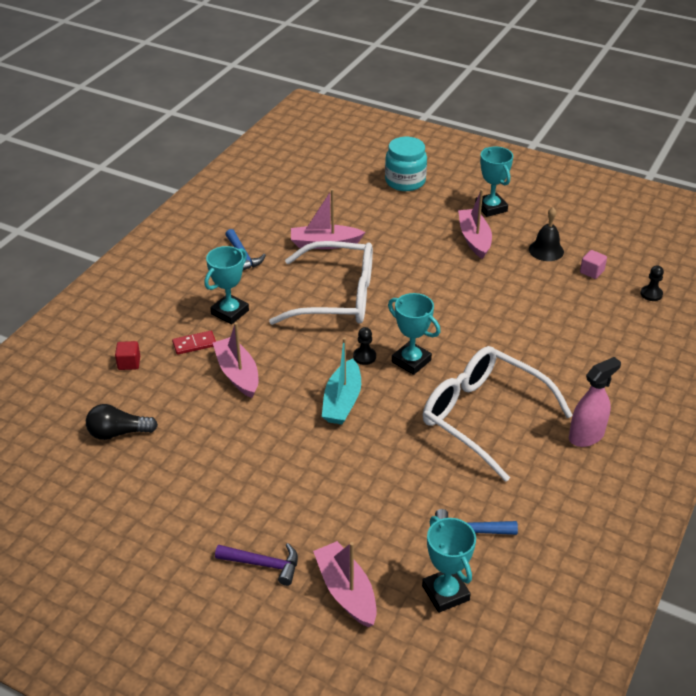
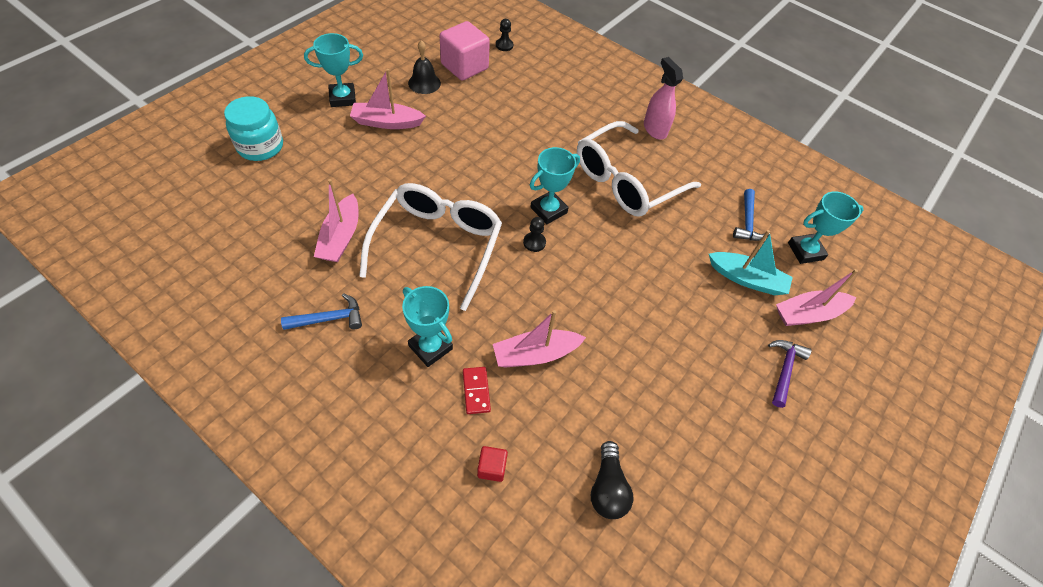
camera: 85 degrees left, 15 degrees up
(342, 401) = (592, 272): turquoise boat -> turquoise boat (747, 279)
(591, 272) = (464, 66): pink cube -> pink cube, size x2.16

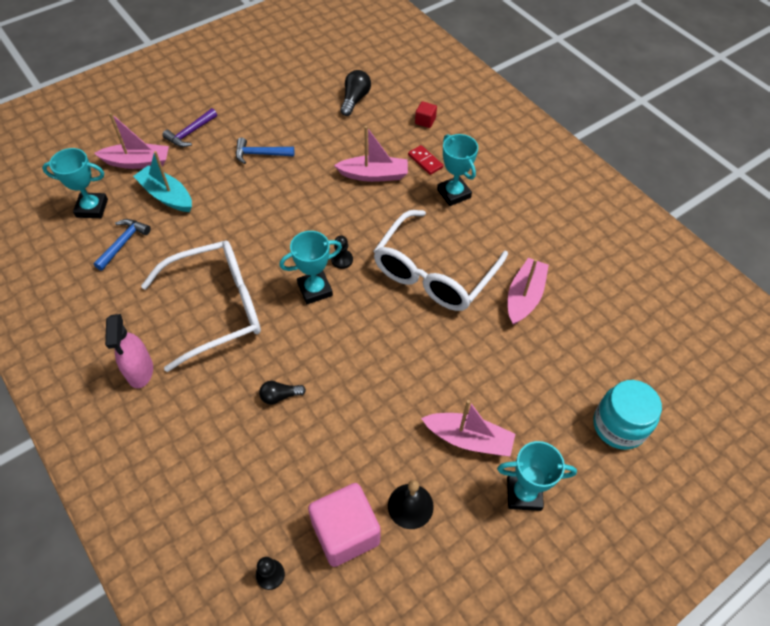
camera: 160 degrees left, 0 degrees up
(329, 319) = (533, 227): blue hammer -> blue hammer (260, 154)
(476, 391) = (425, 161): red domino -> red domino turned 45 degrees counterclockwise
(541, 129) = (280, 396): none -> black light bulb

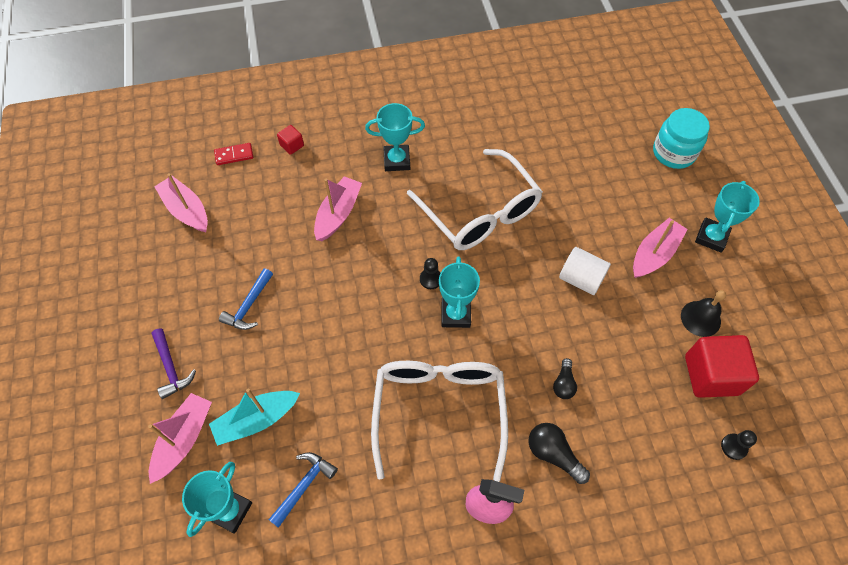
camera: 65 degrees left, 5 degrees up
(123, 243) = (304, 486): blue hammer -> blue hammer turned 75 degrees clockwise
(345, 532) = (711, 375): pink cube -> red cube
(355, 99) = (223, 192): black light bulb -> black light bulb (553, 454)
(402, 378) = (581, 279): none -> white cylinder
(425, 161) = (344, 166): red domino -> red domino (234, 155)
(524, 297) = (534, 159): pink boat -> pink boat (186, 210)

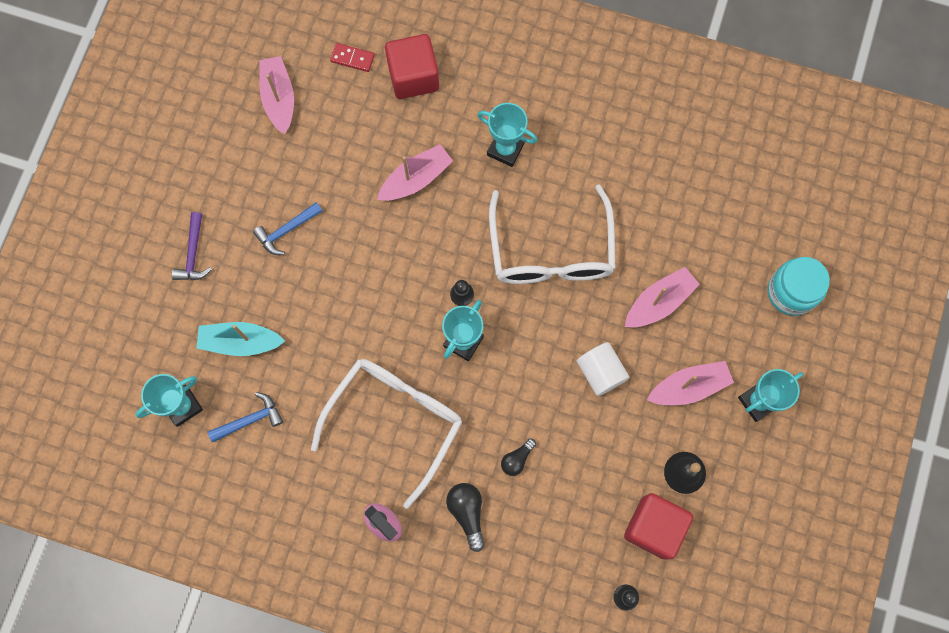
camera: 30 degrees right, 15 degrees up
(184, 439) = (174, 325): pink boat -> pink boat (659, 302)
(292, 145) = (413, 76): red cube -> red cube, size x2.16

